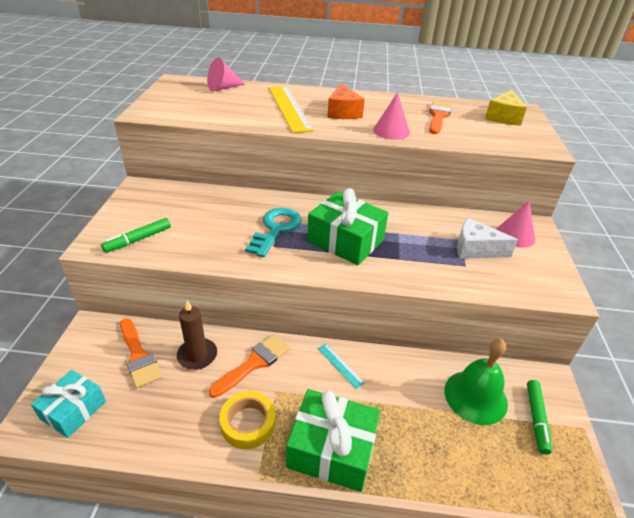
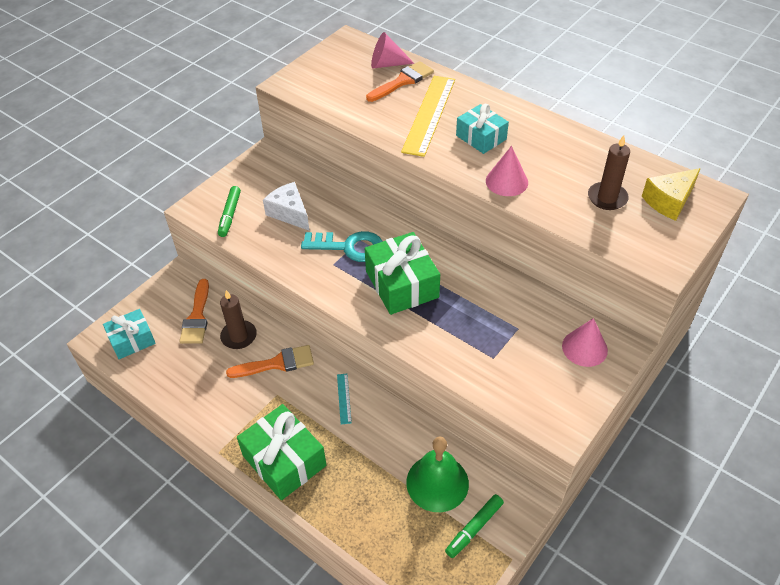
camera: 35 degrees right, 10 degrees up
(138, 239) = (230, 215): green marker -> green marker turned 75 degrees counterclockwise
(248, 423) = (239, 409): yellow tape -> none
(276, 229) = (349, 247): turquoise key -> turquoise key turned 45 degrees clockwise
(343, 112) = (481, 137): orange cheese -> turquoise gift
(438, 116) = (586, 176): orange brush -> orange brush (403, 81)
(466, 124) = (607, 198): none -> brown candle
(475, 249) = (522, 345): white cheese -> white cheese (289, 213)

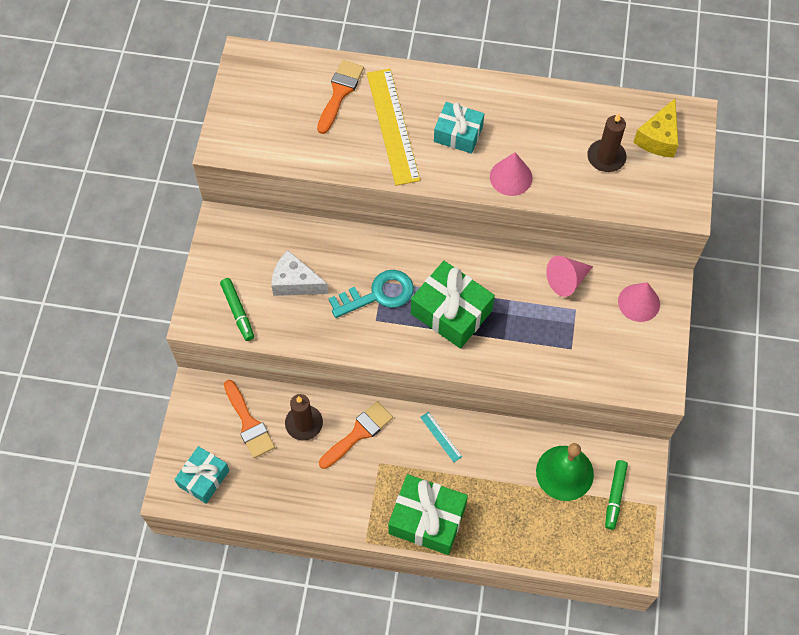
camera: 30 degrees left, 15 degrees up
(387, 64) = (309, 76): pink cone -> pink cone (567, 280)

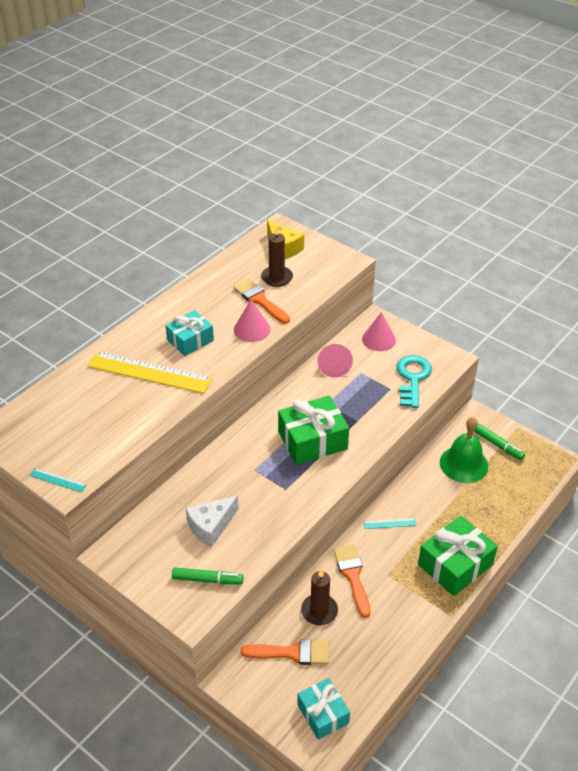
camera: 60 degrees left, 20 degrees down
(223, 135) = (58, 480): none -> turquoise ruler
(340, 93) = (89, 389): orange brush -> orange brush (260, 300)
(378, 294) = (264, 477): turquoise key -> turquoise key (412, 378)

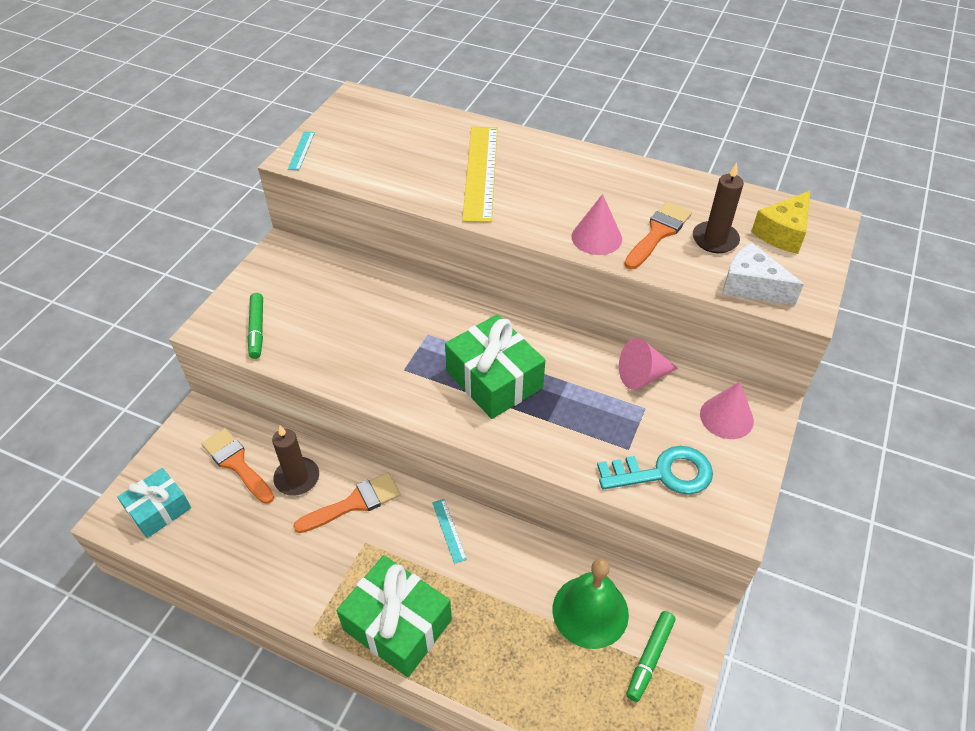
camera: 75 degrees right, 5 degrees up
(190, 340) = (549, 191): turquoise gift -> none
(211, 526) = (331, 315): white cheese -> white cheese (751, 286)
(292, 653) = (236, 463): orange brush -> orange brush turned 150 degrees clockwise

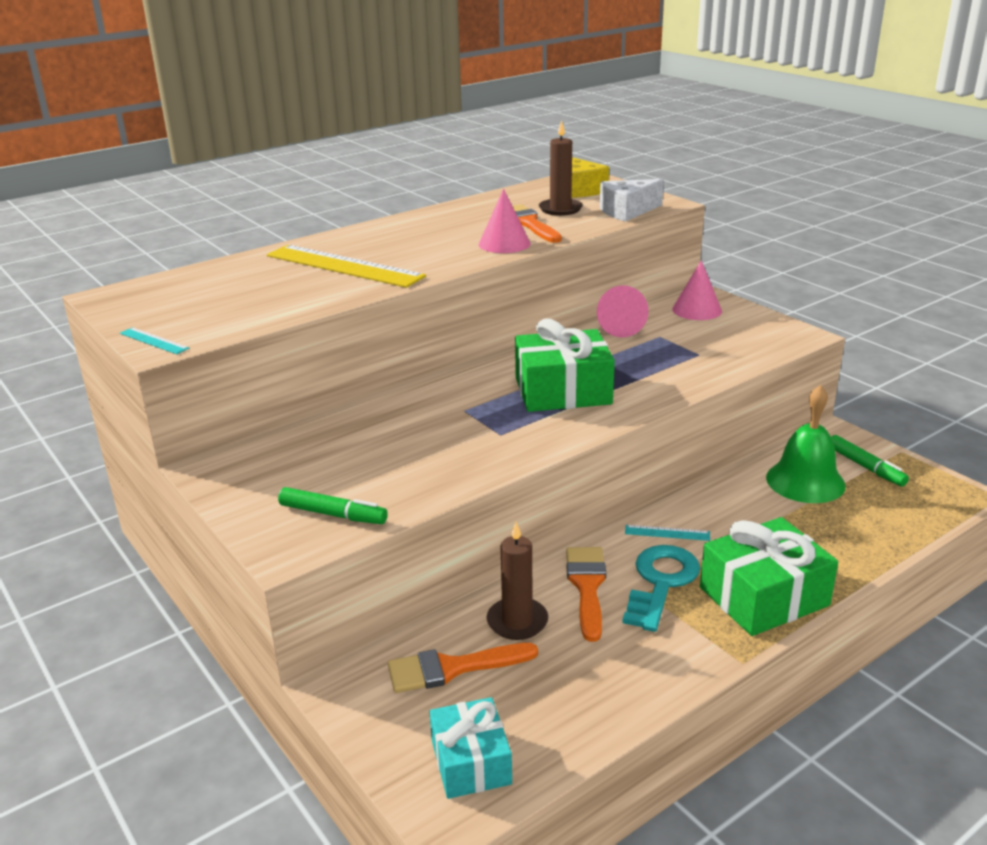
camera: 60 degrees left, 20 degrees down
(663, 473) = (736, 348): turquoise key -> turquoise key (660, 582)

